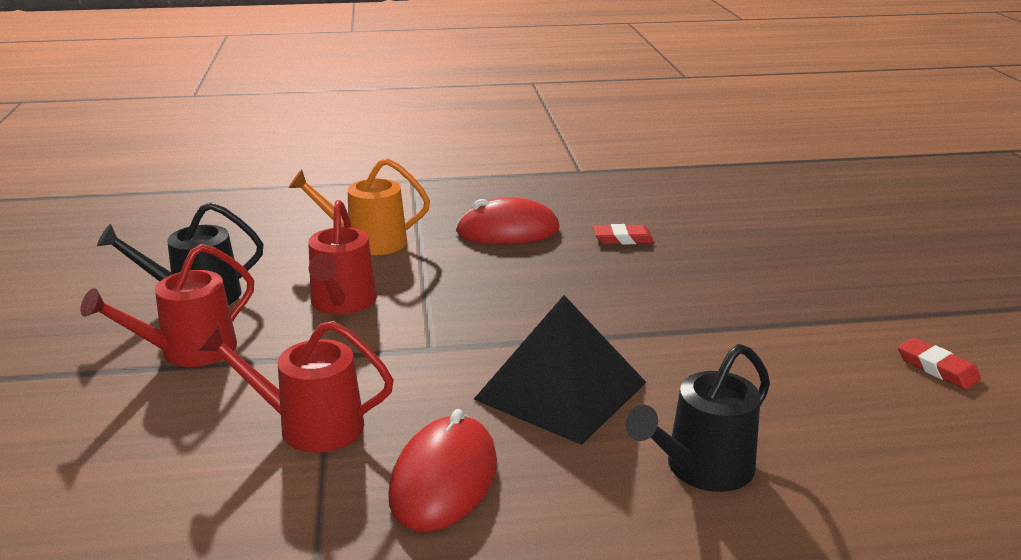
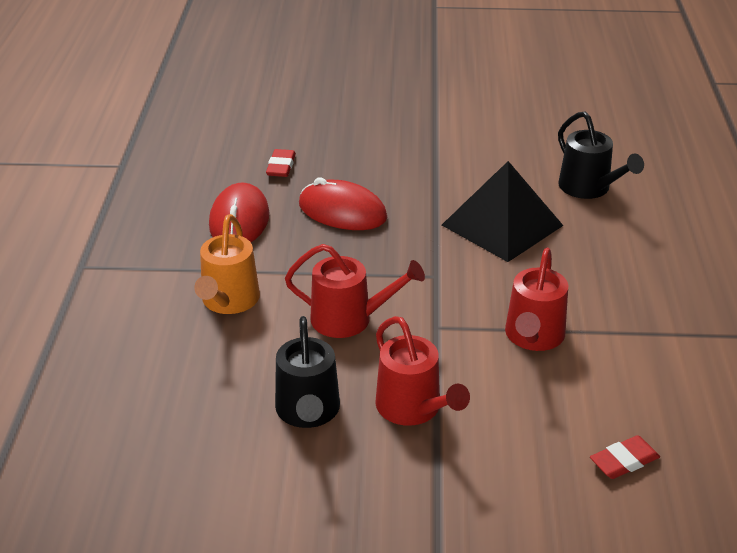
camera: 80 degrees left, 10 degrees up
(444, 479) = (596, 281): red mouse -> red mouse (342, 211)
(937, 368) = (496, 93): red eraser -> red eraser (624, 461)

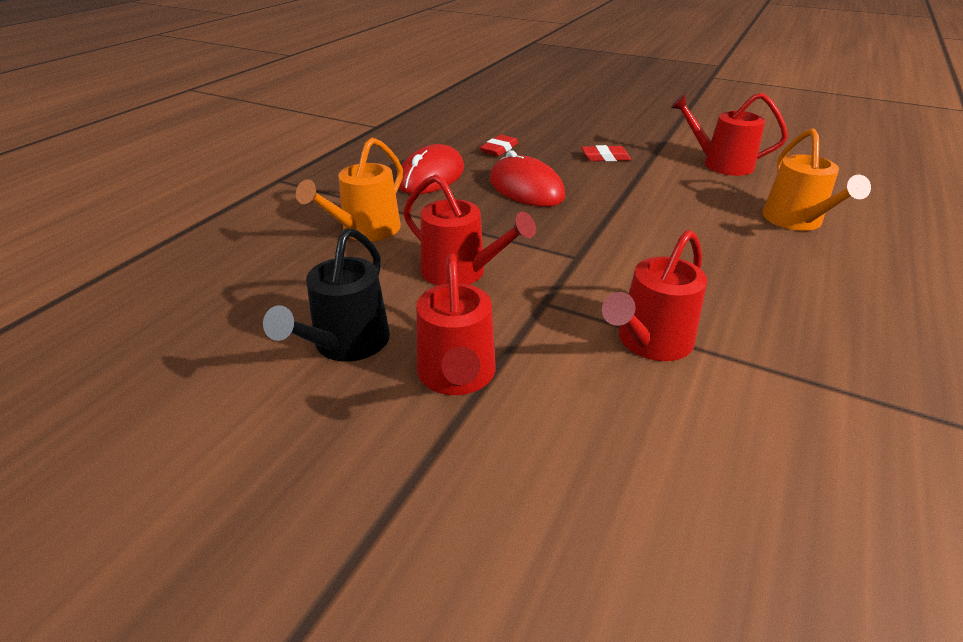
camera: 25 degrees right, 0 degrees up
(501, 135) = (721, 164): none -> red watering can
(502, 225) = (678, 231): black pyramid -> none
(588, 188) = (796, 221): black watering can -> orange watering can
(624, 461) = (692, 540): red eraser -> red eraser (605, 157)

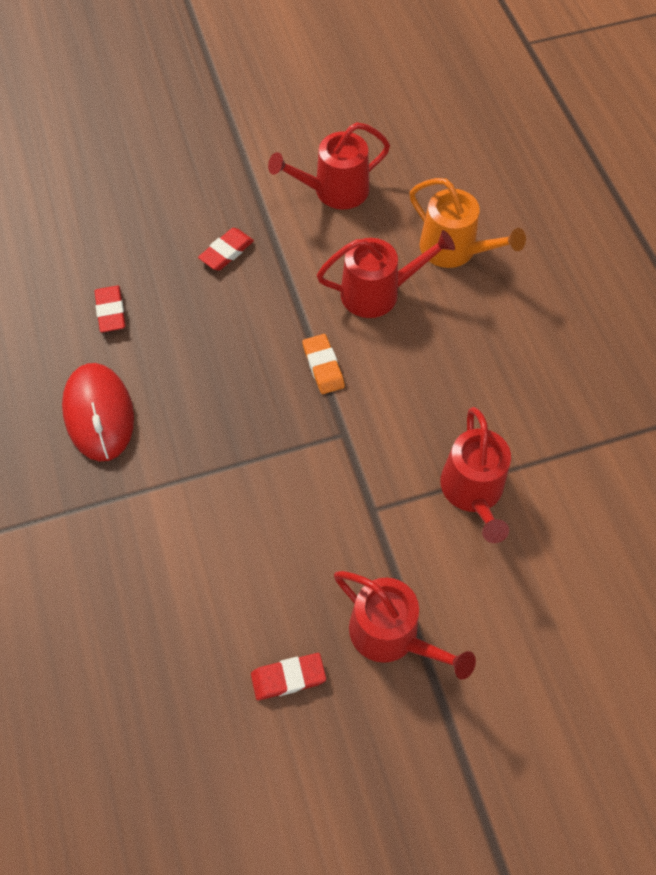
camera: 45 degrees left, 25 degrees up
(346, 344) = (288, 677): black watering can -> red eraser
(366, 230) = (139, 544): orange watering can -> none
(460, 272) = (279, 529): red watering can -> red watering can (377, 293)
(526, 188) = (208, 364): red mouse -> none
(606, 223) = (323, 366): none -> orange eraser

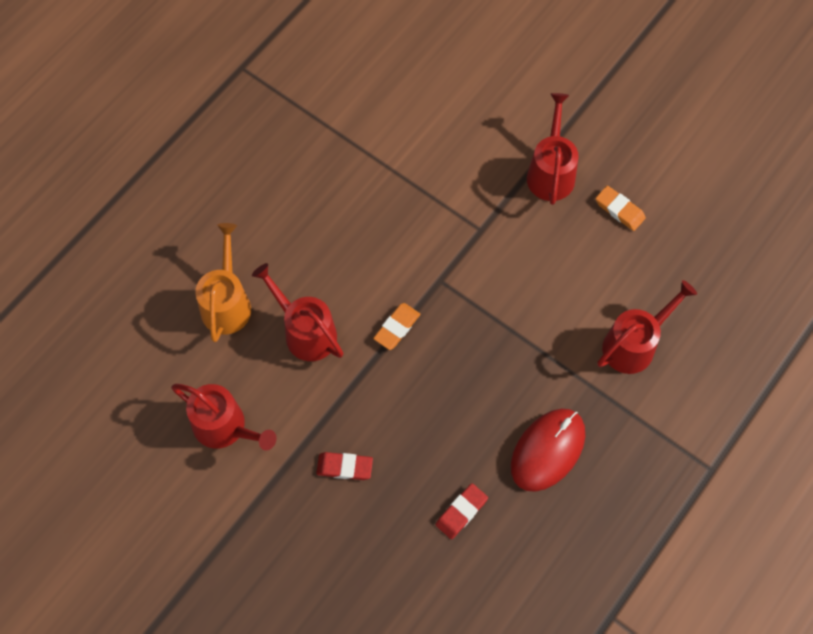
camera: 125 degrees left, 5 degrees up
(288, 677) = (619, 210): red eraser -> orange eraser
(473, 491) = (423, 181): red watering can -> red watering can (634, 344)

